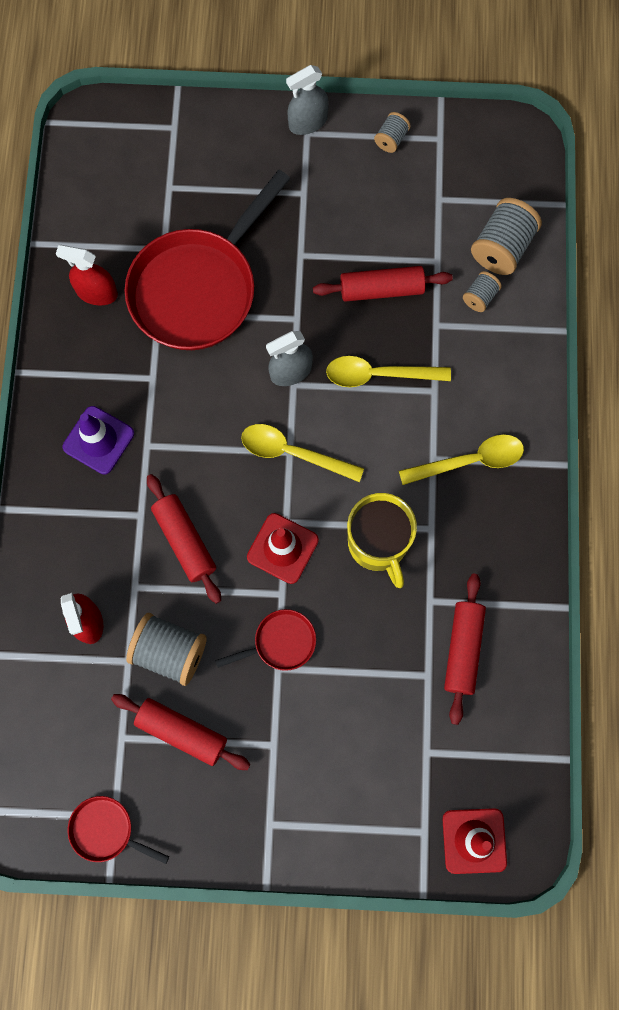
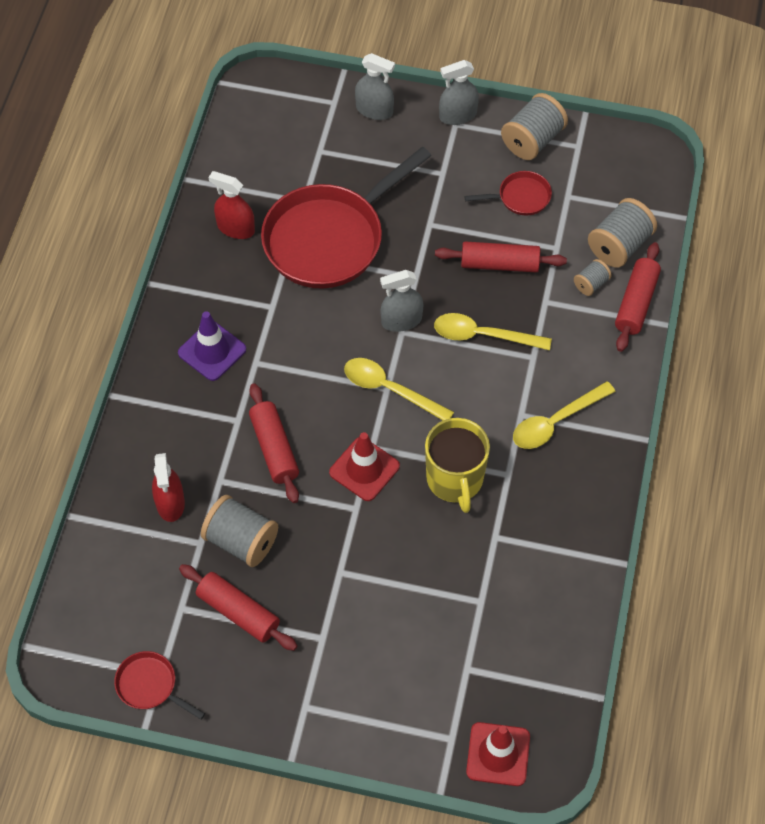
camera: 10 degrees right, 15 degrees down
(218, 129) = (374, 110): none -> grey spray bottle
(280, 642) = (346, 550): red pan -> red pan (520, 197)
(391, 139) = (532, 140): grey spool -> grey spool, size x1.87
(463, 649) = (518, 584): red rolling pin -> red rolling pin (636, 303)
(470, 461) = (555, 422): yellow spoon -> yellow spoon turned 150 degrees clockwise

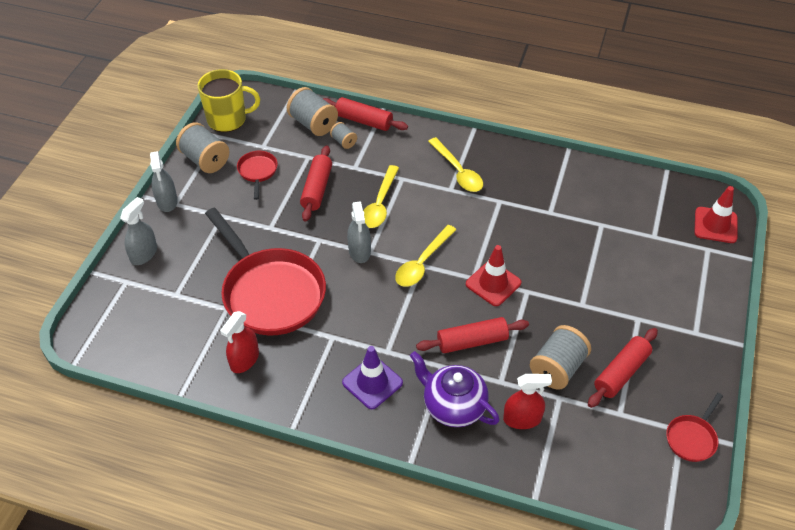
camera: 85 degrees left, 10 degrees down
(184, 432) = (453, 406): none -> purple teapot
(455, 480) = (503, 230): yellow mug -> yellow mug (228, 119)

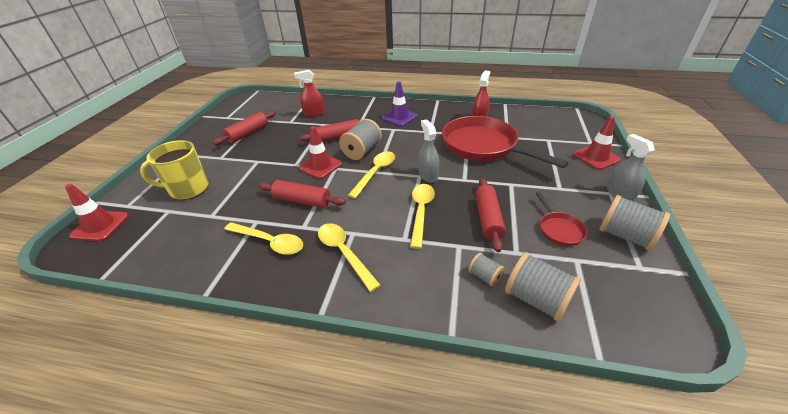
camera: 175 degrees right, 10 degrees down
(144, 254) = (596, 157): grey spray bottle -> red traffic cone
(228, 119) = (651, 293): yellow mug -> yellow mug (188, 189)
(364, 121) = (471, 312): red rolling pin -> red rolling pin (302, 201)
(453, 406) = (352, 114): purple teapot -> none
(529, 188) = (269, 242): none -> yellow spoon
(557, 368) = (287, 132): grey spool -> grey spool (362, 151)
(692, 438) = (223, 115): red pan -> none

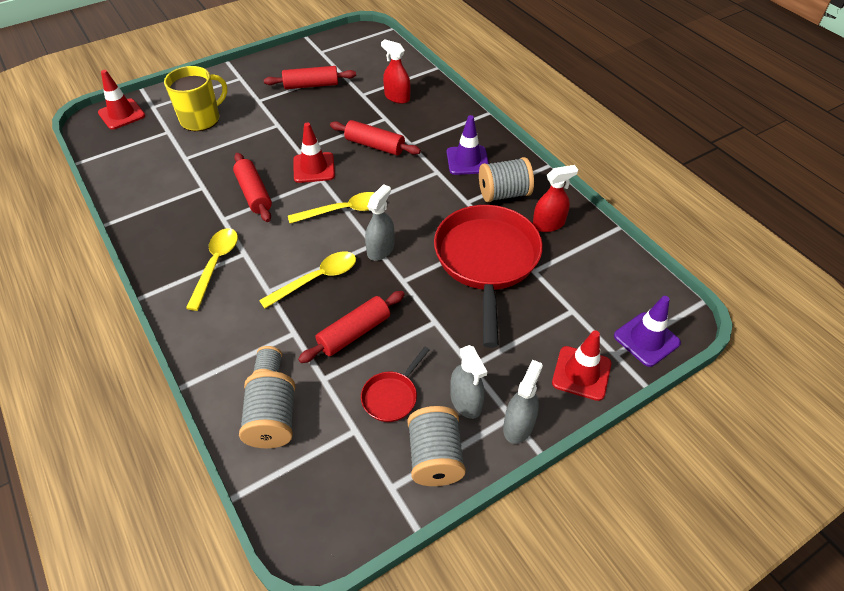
camera: 45 degrees right, 10 degrees up
(188, 189) = (201, 119): yellow mug -> yellow mug turned 105 degrees clockwise
(269, 242) = (188, 213): yellow spoon -> none
(362, 151) = (369, 177): grey spool -> grey spool (504, 194)
(586, 203) = (466, 401): none -> grey spray bottle
(588, 131) = (646, 339): none -> purple traffic cone

